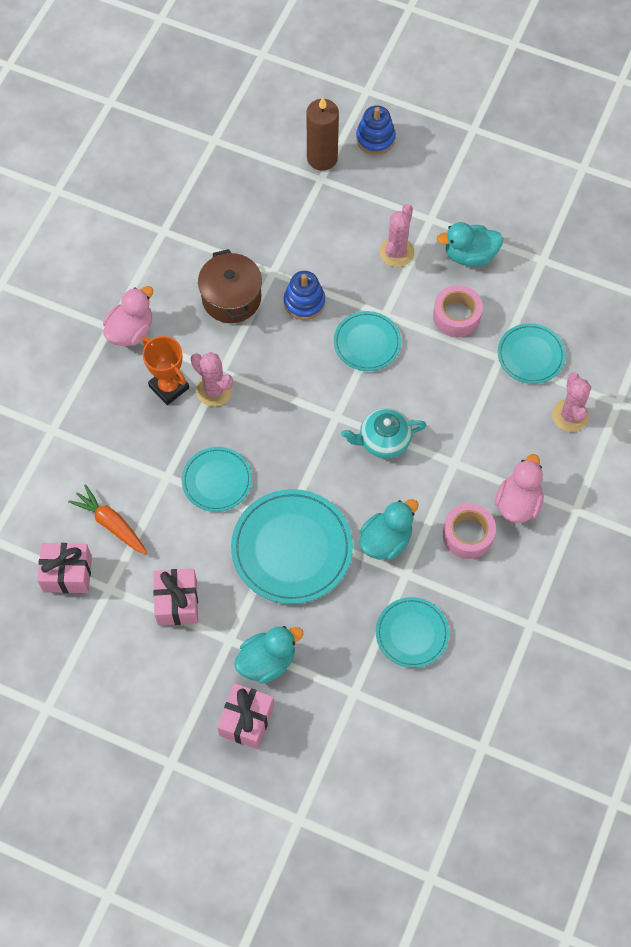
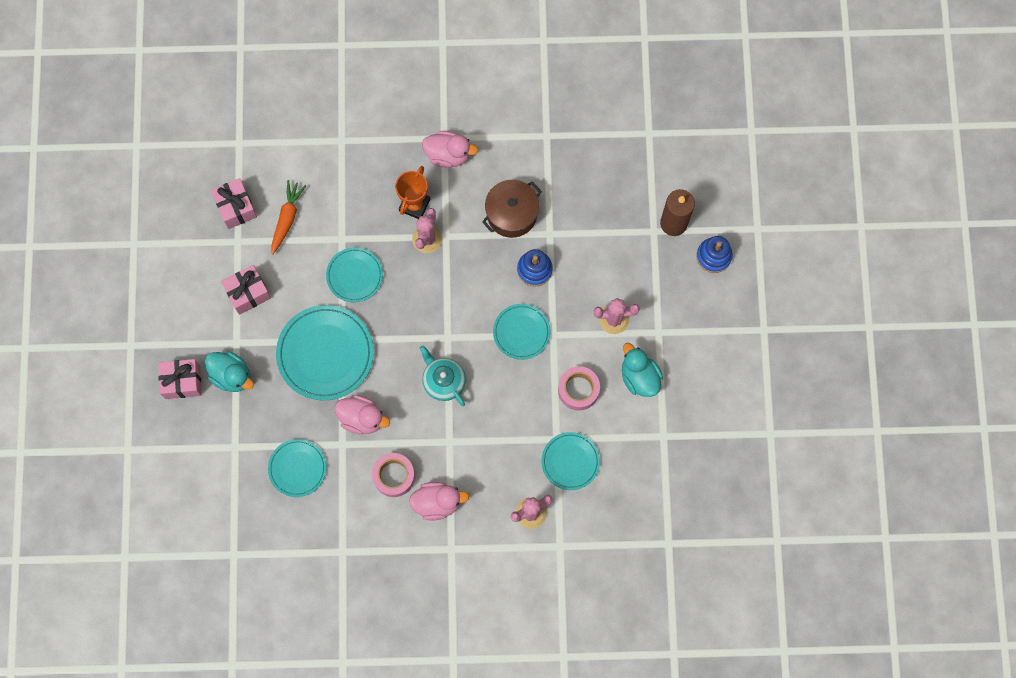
camera: 65 degrees right, 10 degrees up
(386, 540) = (362, 418): turquoise duck -> pink duck

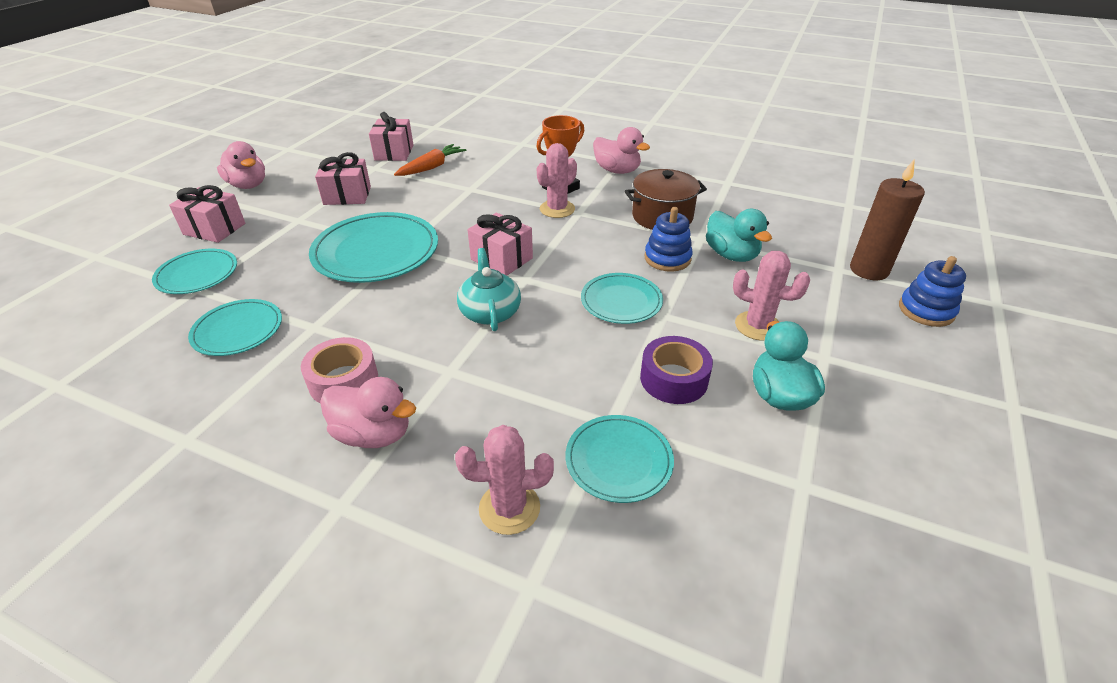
camera: 25 degrees right, 35 degrees down
(232, 376) = (265, 239): turquoise duck -> turquoise duck (731, 255)
(354, 275) = (461, 212): turquoise plate -> turquoise plate (197, 274)
(362, 418) = (361, 312): pink duck -> pink duck (248, 185)
(420, 322) = (501, 259): none -> pink gift
(578, 390) = (674, 379): pink tape -> purple tape

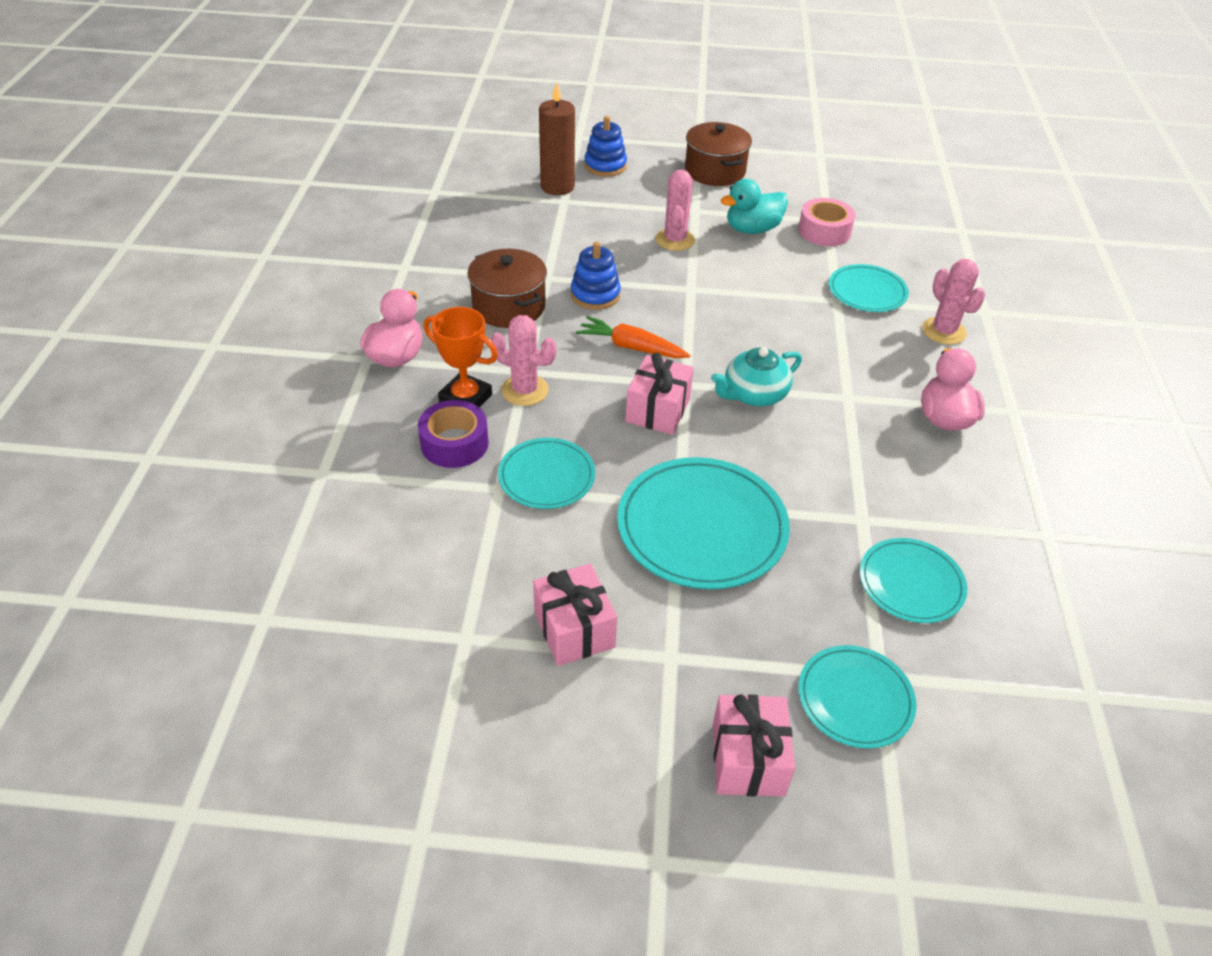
camera: 110 degrees left, 5 degrees up
(248, 185) = (595, 808): pink duck -> none
(343, 380) = (909, 461): pink tape -> pink tape (824, 231)
(394, 152) = (396, 635): pink gift -> none
(432, 167) = (441, 558): orange carrot -> orange carrot (631, 347)
(621, 301) = (684, 314): turquoise plate -> turquoise plate (546, 476)
(674, 379) = (768, 276): purple tape -> purple tape (454, 443)
(731, 255) = (569, 257): turquoise duck -> none
(935, 403) = (715, 171): none -> brown pot

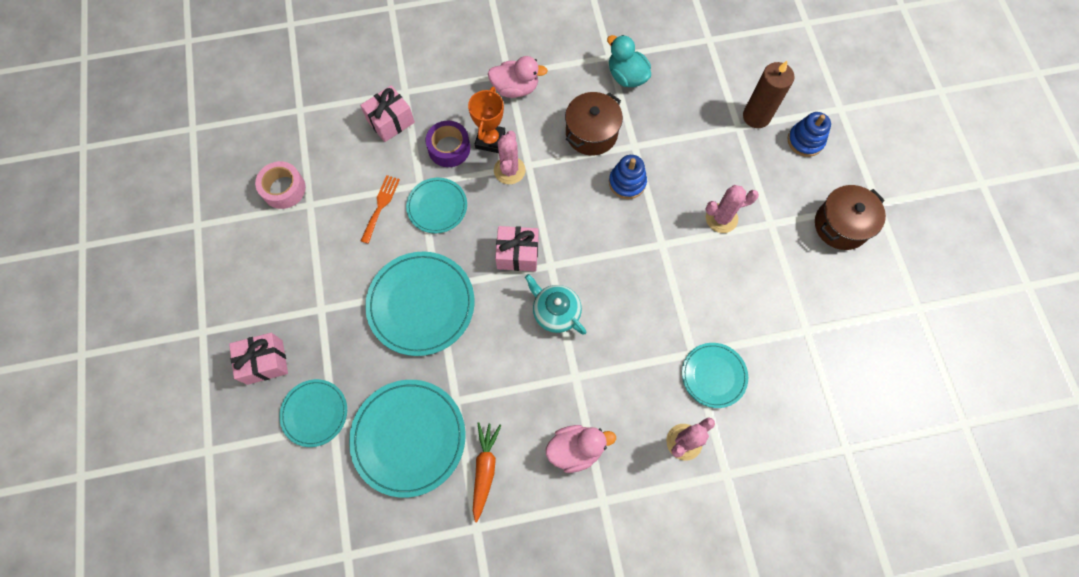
camera: 75 degrees right, 25 degrees up
(514, 542) = (380, 206): none -> orange fork
(574, 629) = (327, 255): pink gift -> pink gift (390, 121)
(631, 347) = (577, 221): orange carrot -> orange carrot (484, 469)
(752, 229) = (764, 272): turquoise duck -> turquoise duck (626, 76)
(824, 231) = (788, 330): pink tape -> pink tape (284, 189)
(911, 583) = (408, 437): turquoise plate -> turquoise plate, size x1.69

